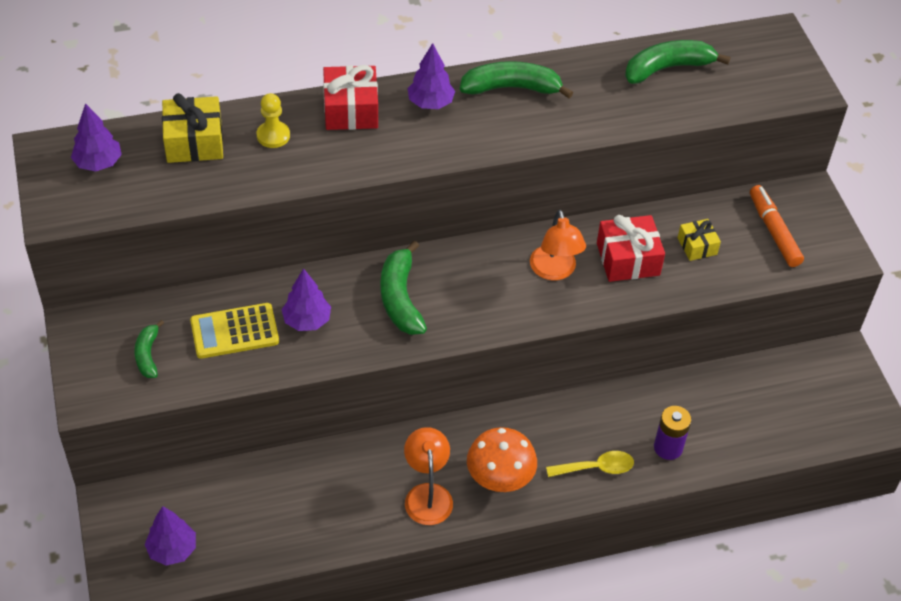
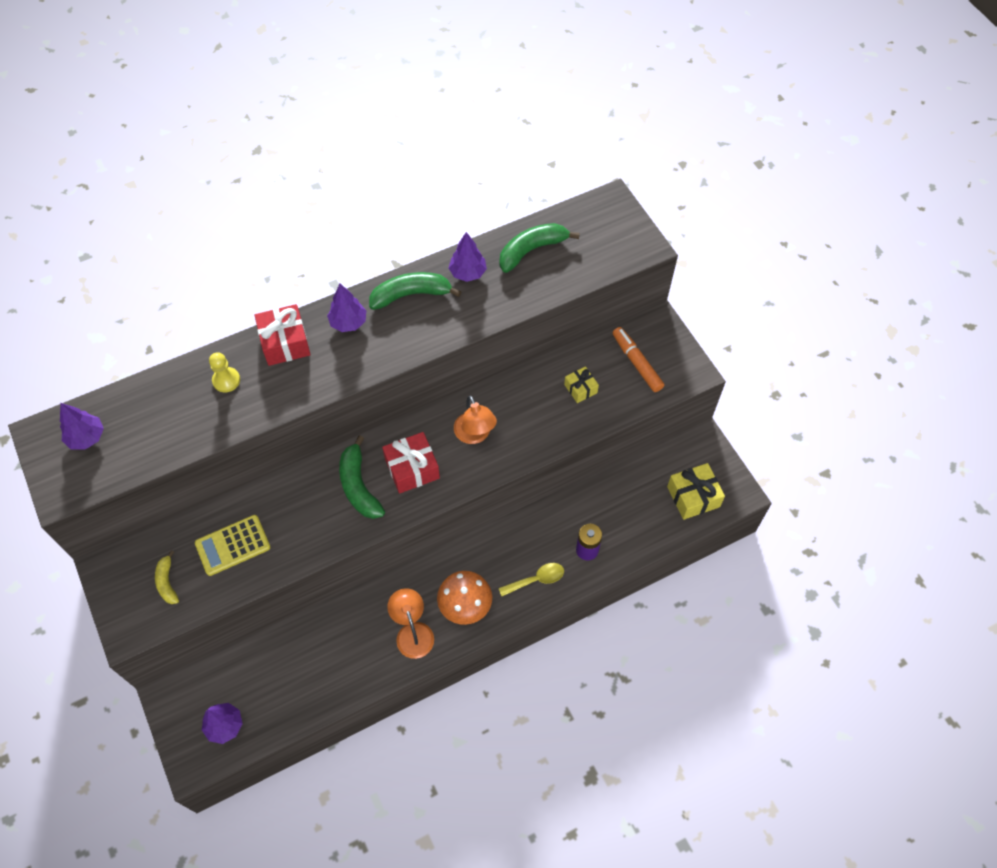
camera: 10 degrees left, 10 degrees up
(148, 355) = (167, 582): green banana -> yellow banana
(194, 142) = (162, 400): yellow gift -> yellow gift (693, 496)
(307, 320) = (289, 522): purple tree -> purple tree (468, 273)
(628, 259) = (529, 412): red gift -> red gift (412, 469)

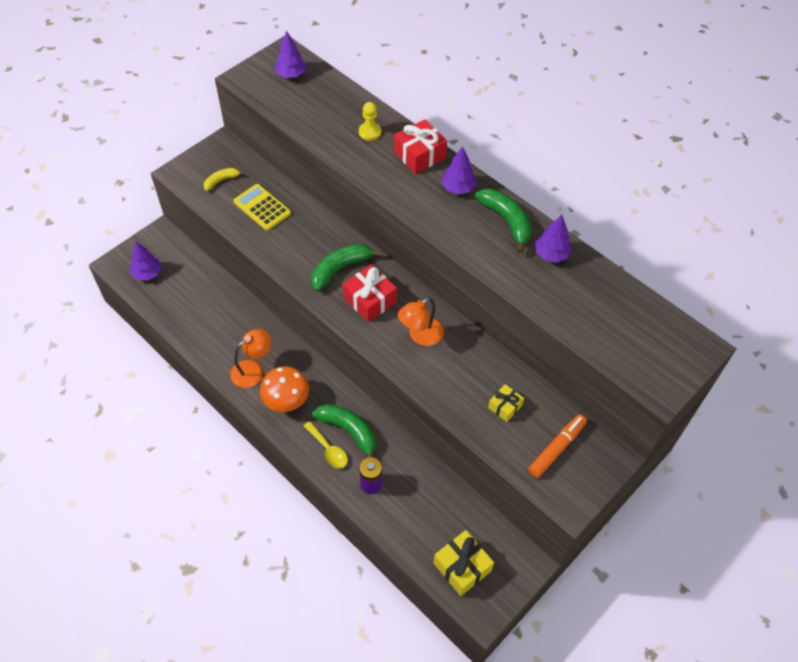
camera: 70 degrees right, 5 degrees down
(531, 250) = (603, 296): green banana -> green banana (349, 431)

